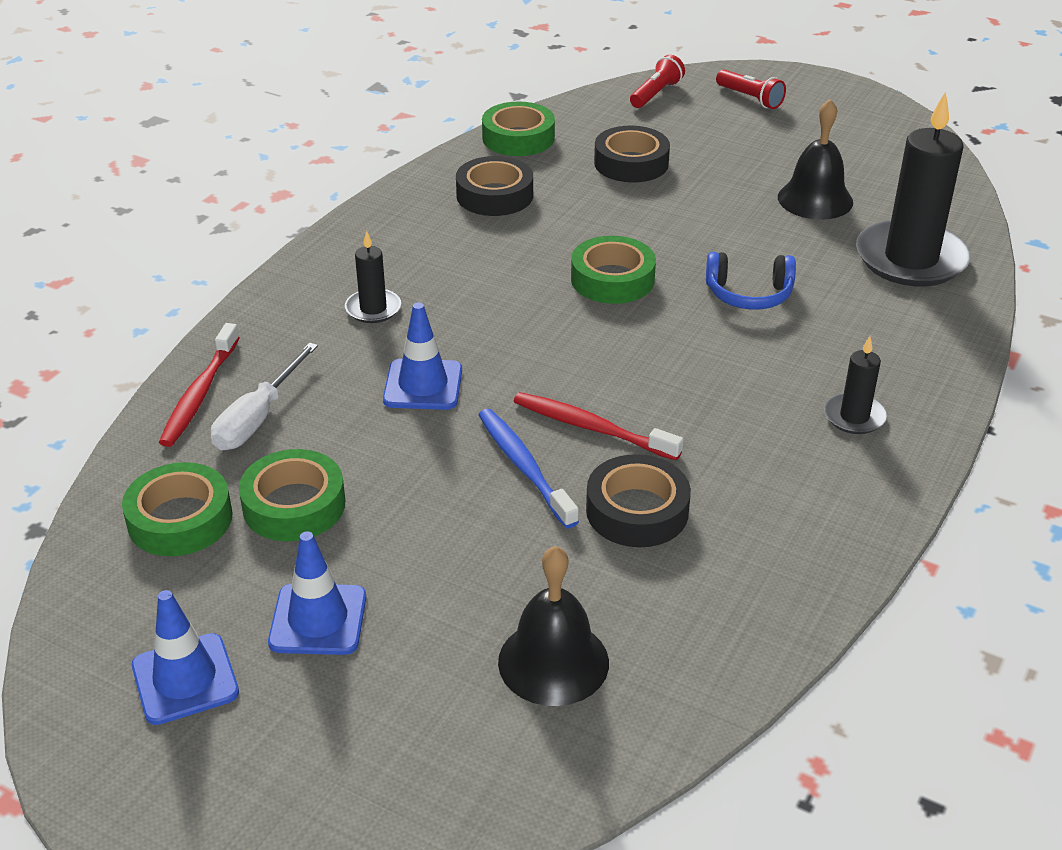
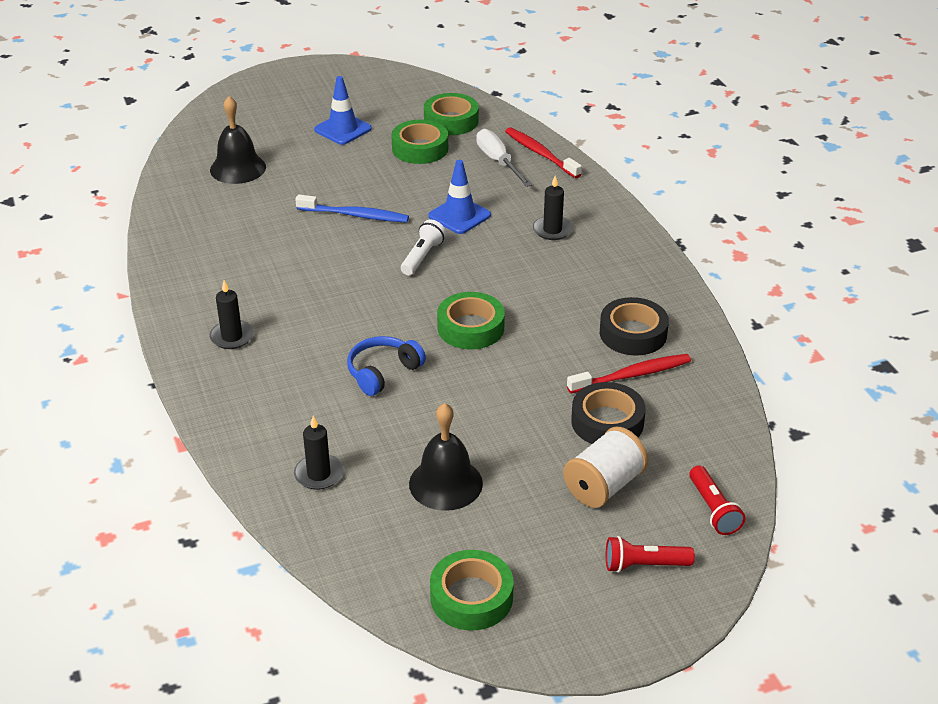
camera: 130 degrees right, 0 degrees up
(185, 679) = (356, 94): blue traffic cone -> none
(518, 138) = (710, 387): green tape -> green tape (471, 597)
(538, 368) = (422, 256): none -> white flashlight
(592, 428) = (352, 248): red toothbrush -> red toothbrush (632, 375)
(637, 511) = (280, 230): black tape -> none
(703, 138) = (604, 486): none -> white spool
(911, 259) = (319, 474): black candle -> black candle, size x0.48

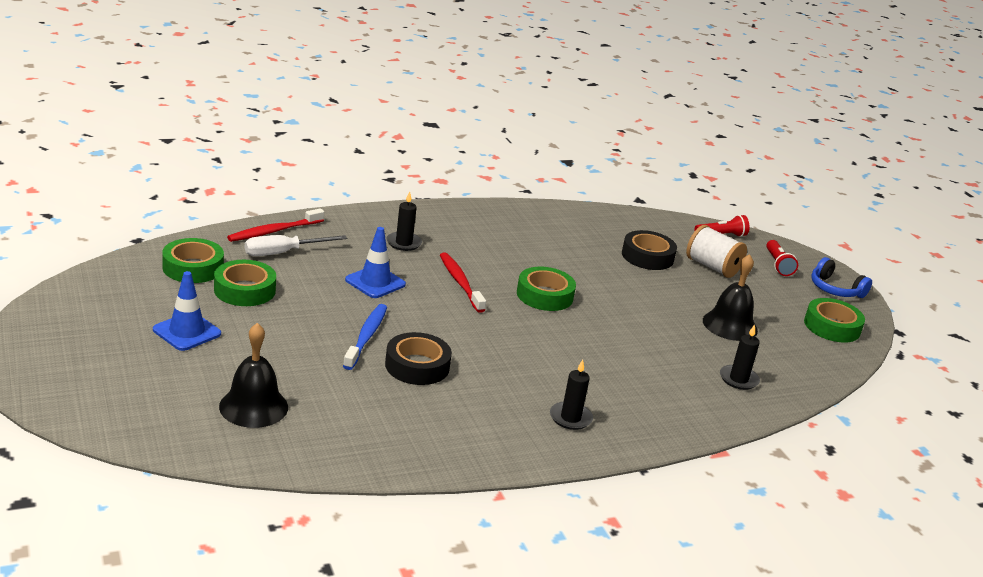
camera: 95 degrees left, 10 degrees down
(383, 372) = (609, 341): blue headphones -> blue headphones (835, 289)
(422, 256) = (441, 307): white flashlight -> none
(632, 375) = (594, 240): red toothbrush -> red toothbrush (460, 282)
(633, 333) = (545, 232): black tape -> black tape (417, 366)

